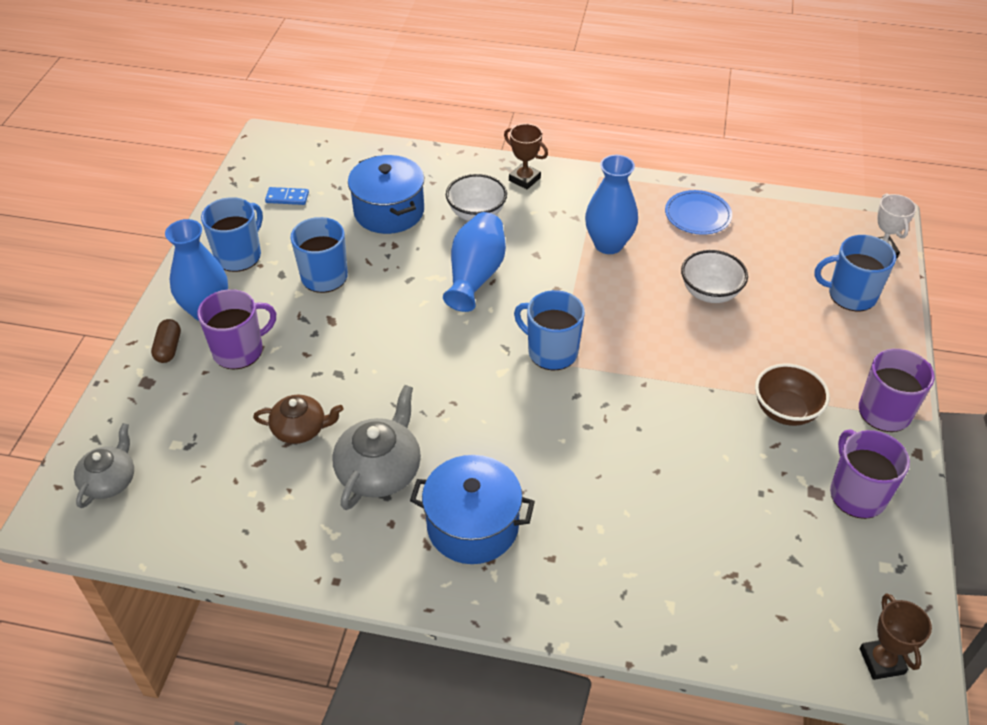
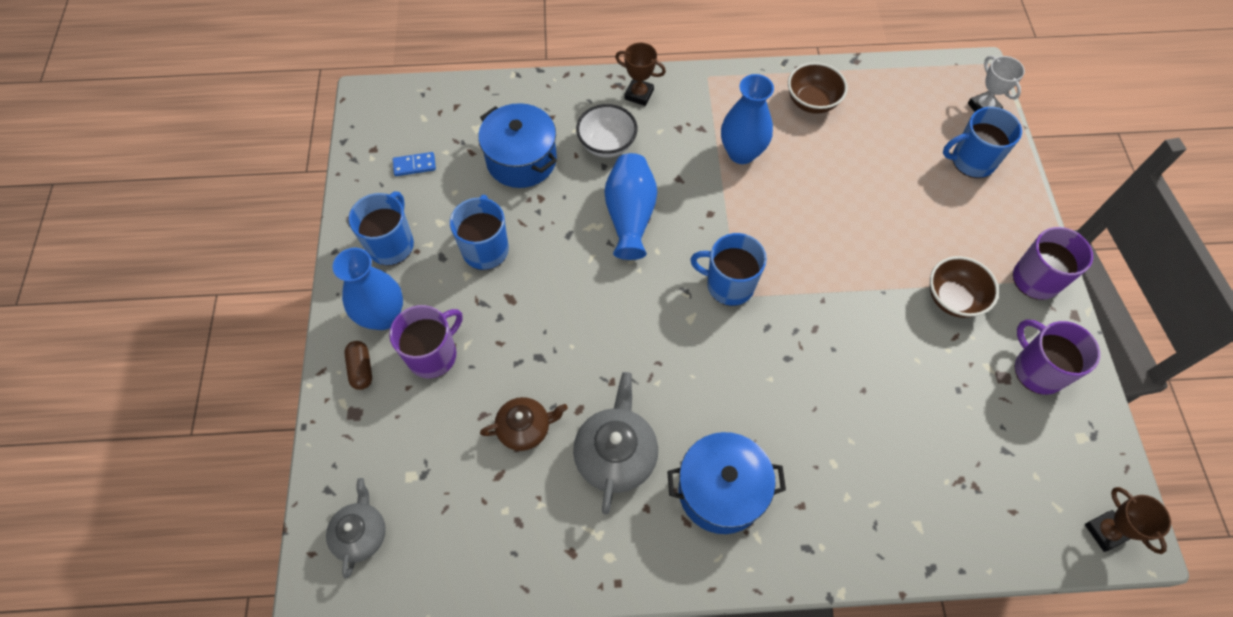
camera: 15 degrees left, 15 degrees up
(697, 215) = (812, 102): blue plate -> brown bowl
(710, 292) = (849, 186): white bowl -> none

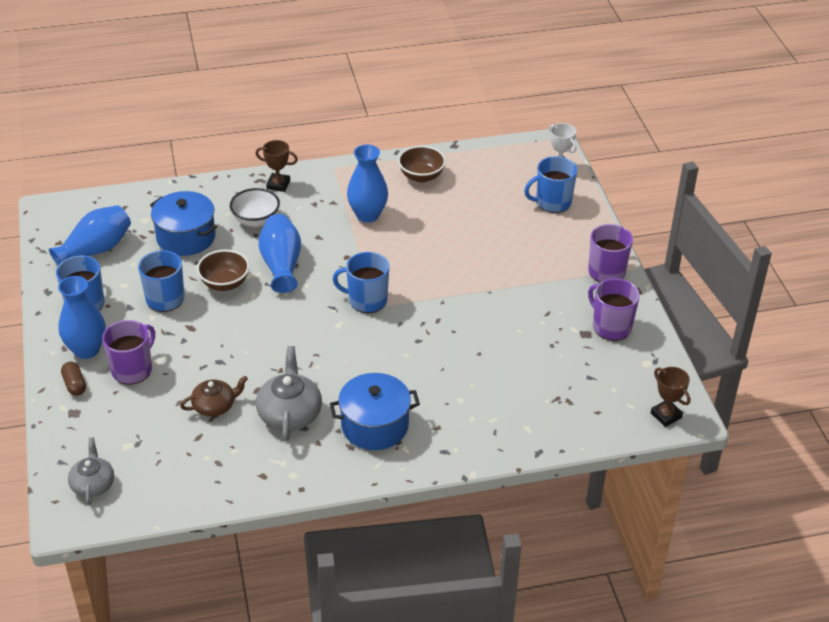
camera: 10 degrees left, 20 degrees down
(414, 165) = (96, 250): blue domino -> blue vase
(953, 298) = (544, 290): brown bowl -> brown bowl (225, 283)

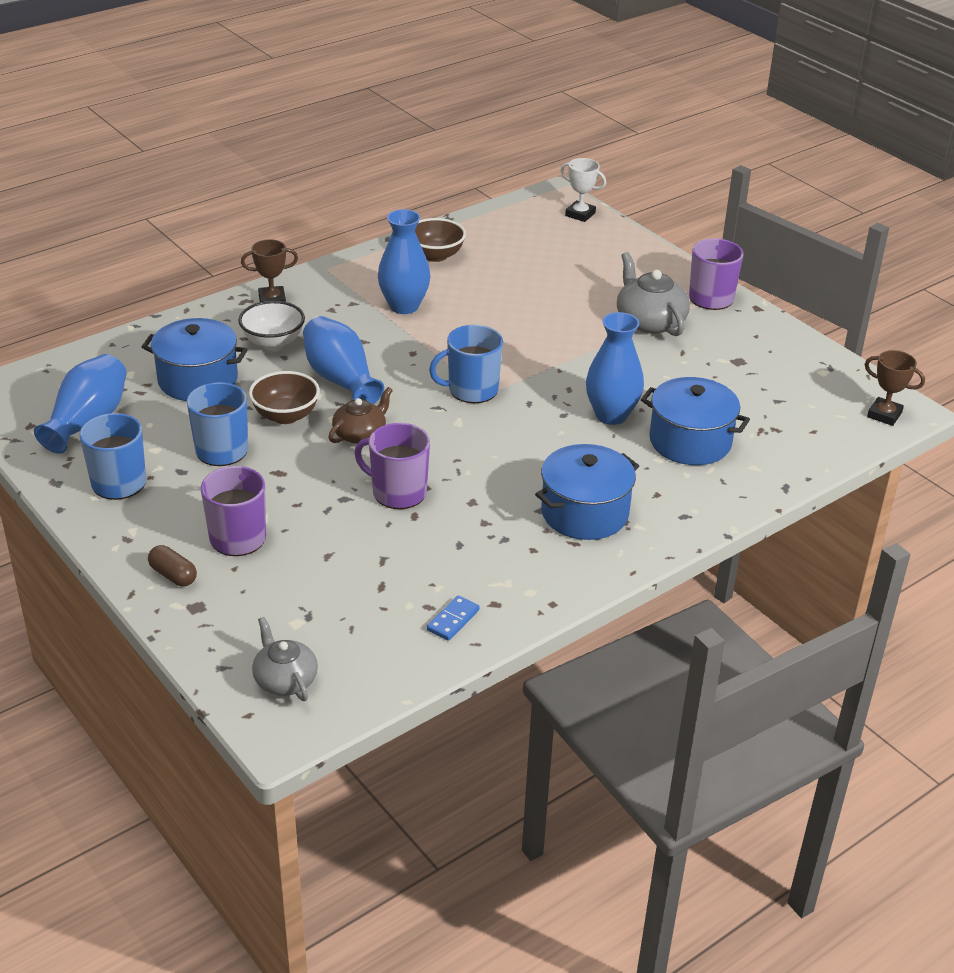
camera: 25 degrees left, 5 degrees down
(86, 350) = (159, 532): blue vase -> blue vase (611, 415)
(215, 406) = (376, 547): brown teapot -> brown teapot (360, 434)
(227, 478) = (453, 620): none -> blue domino
(290, 413) = (474, 529): grey teapot -> grey teapot (649, 321)
(495, 391) = (690, 441): none -> blue pot
(552, 202) = (600, 248): blue mug -> none
(611, 327) = (759, 348): purple mug -> purple mug (398, 492)

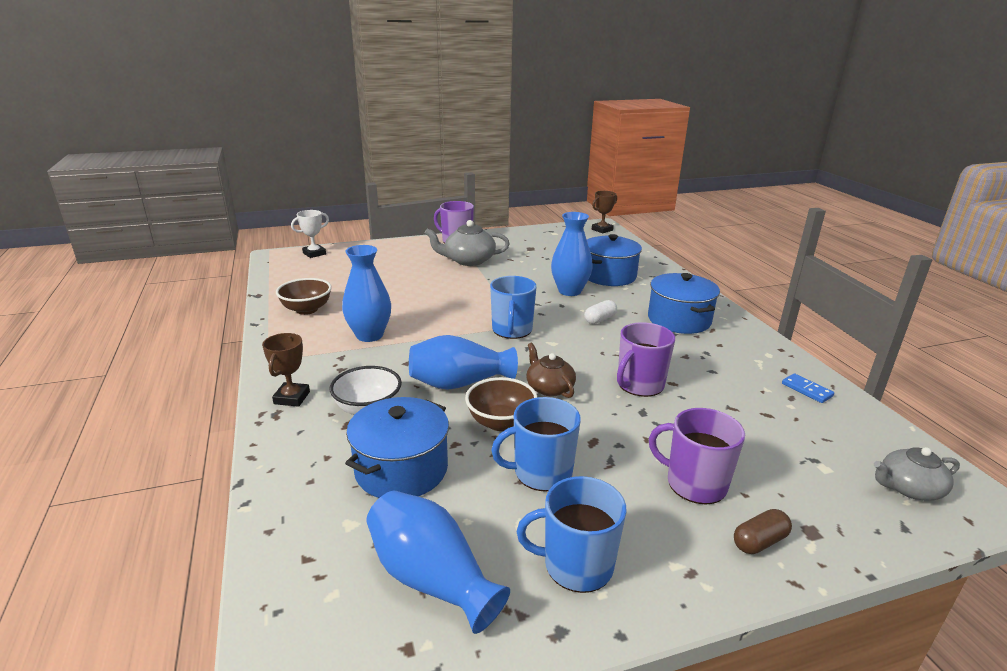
camera: 70 degrees left, 10 degrees down
(541, 449) = (600, 319): none -> white capsule

